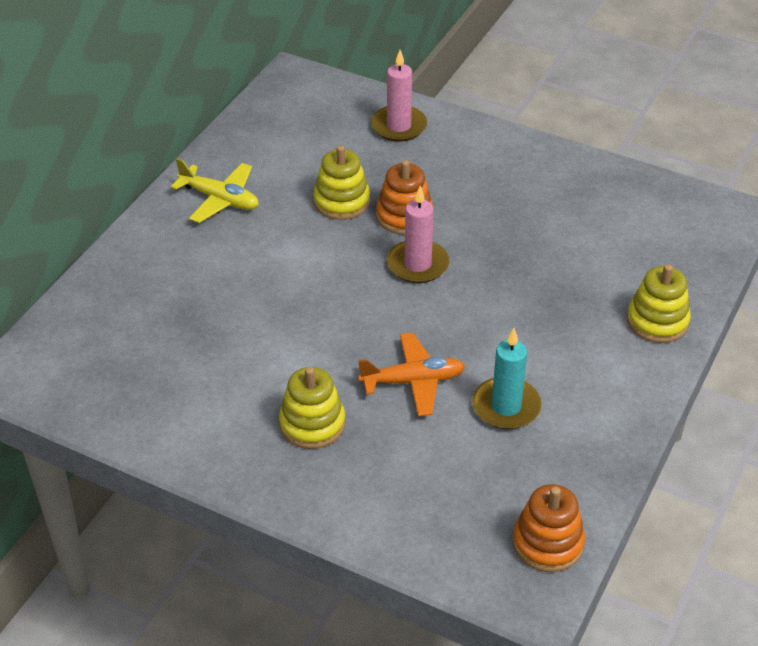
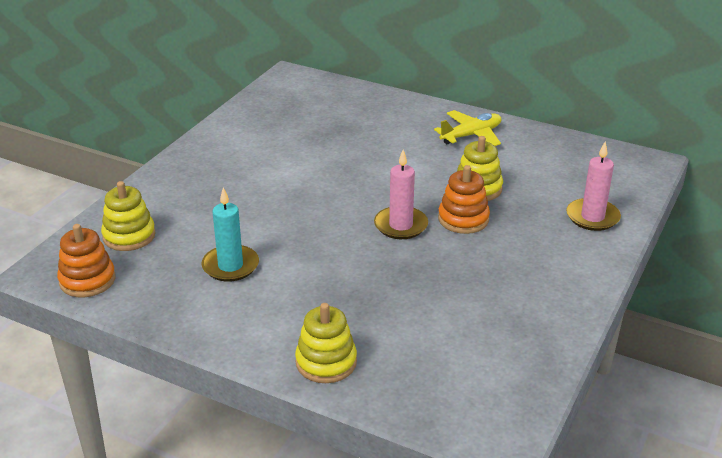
camera: 90 degrees right, 10 degrees down
(220, 199) = (471, 135): yellow plane -> yellow plane turned 150 degrees counterclockwise
(312, 424) = (229, 179): yellow stacking toy -> yellow stacking toy (129, 236)
(413, 381) = (265, 222): orange plane -> none

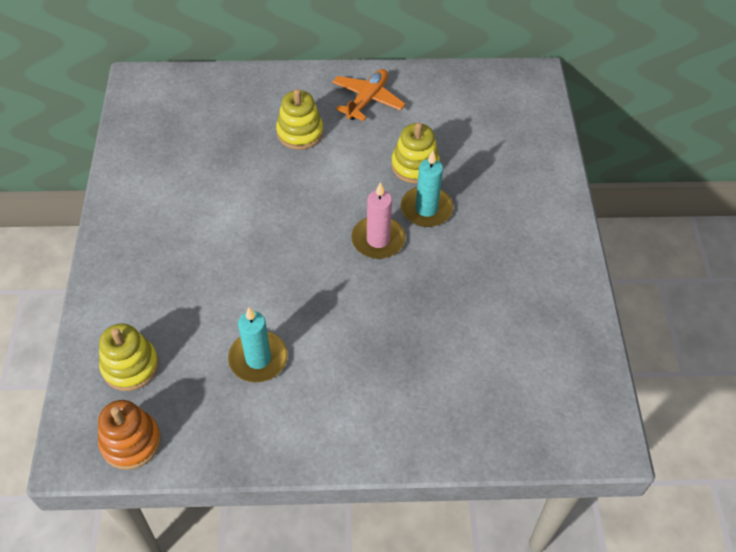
camera: 30 degrees left, 20 degrees up
(326, 362) = (420, 430): yellow stacking toy -> yellow stacking toy (300, 133)
(463, 219) = (426, 209): orange stacking toy -> turquoise candle
(471, 135) = (367, 100): yellow plane -> orange plane
(592, 217) = (528, 161): pink candle -> none

